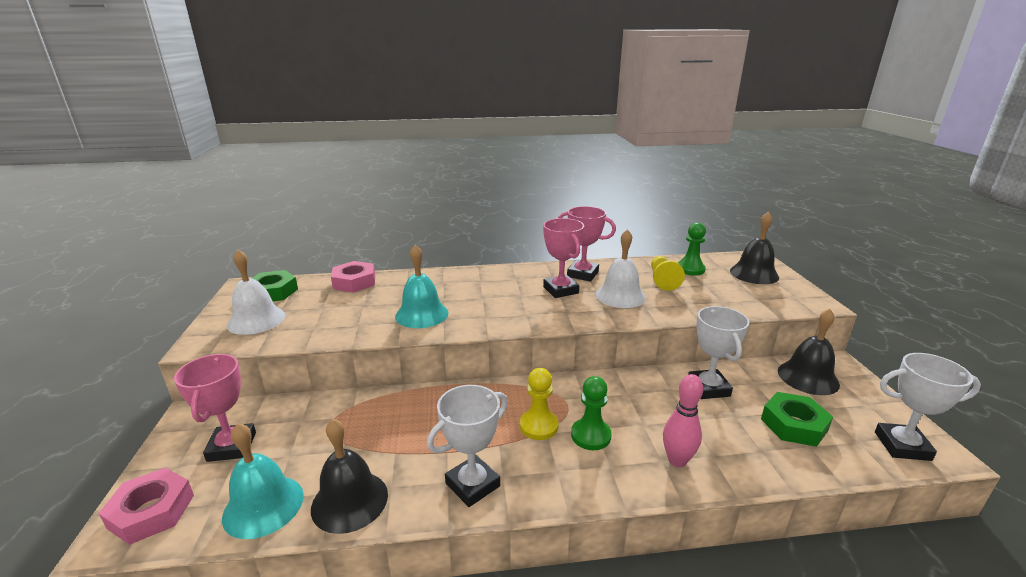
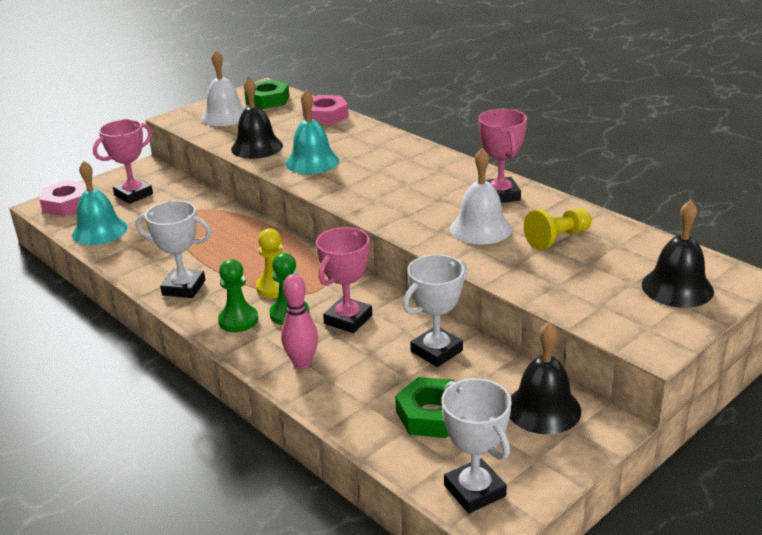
camera: 55 degrees right, 5 degrees up
(349, 501) = (128, 254): black bell -> black bell (257, 147)
(560, 290) = (446, 197): pink trophy -> pink trophy (348, 319)
(690, 269) = (618, 246): green pawn -> green pawn (238, 320)

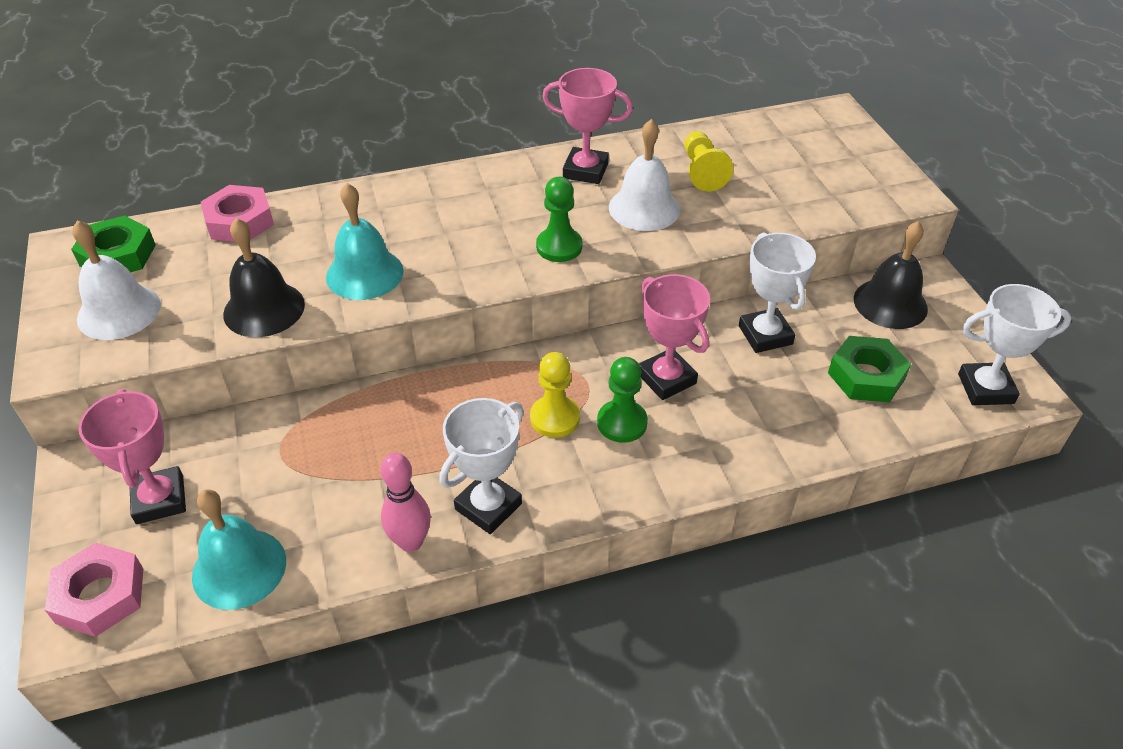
camera: 65 degrees left, 15 degrees up
(238, 320) = (605, 472): green pawn -> green pawn (559, 247)
(302, 363) = (728, 442): pink bowling pin -> pink bowling pin (410, 542)
(677, 287) = (830, 146): black bell -> none

